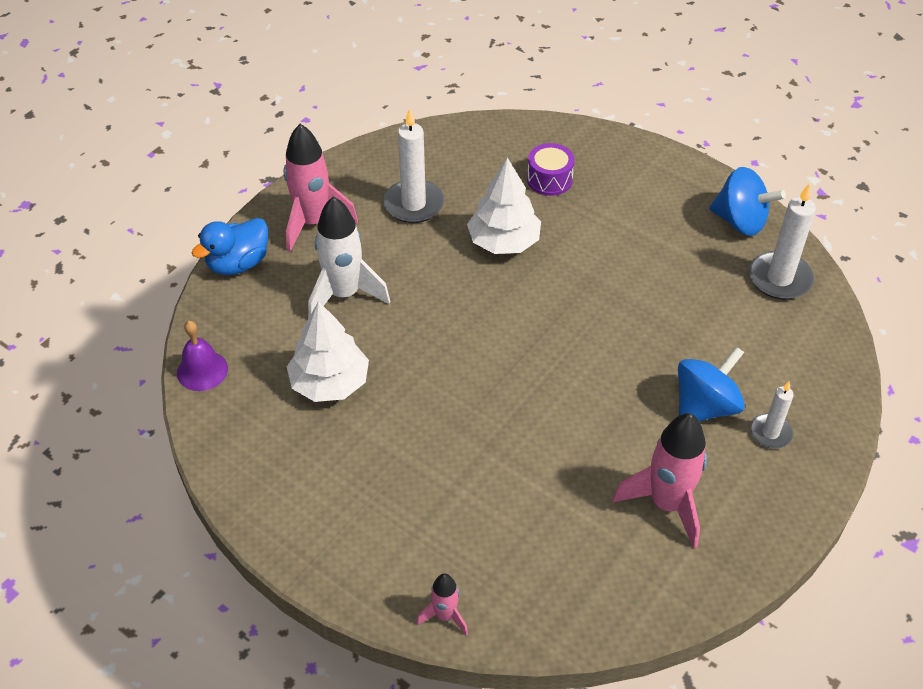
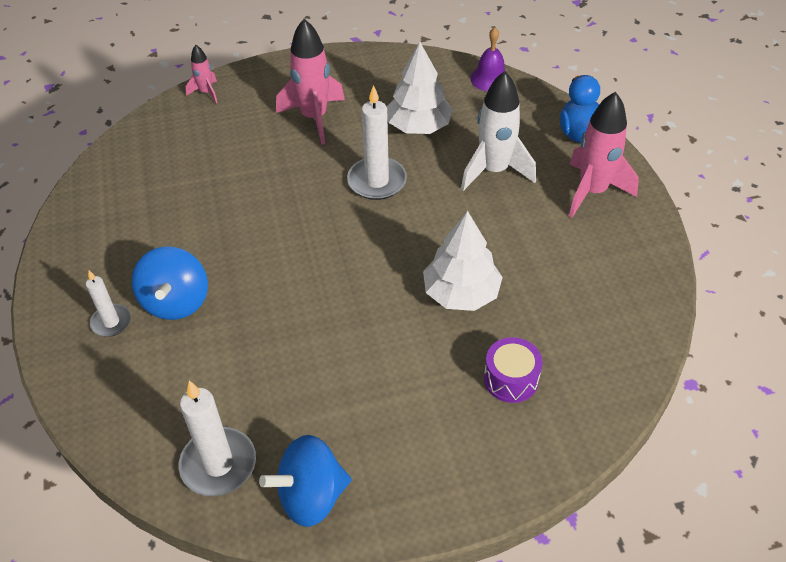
camera: 130 degrees right, 0 degrees up
(413, 204) = (562, 262): white candle -> white candle (377, 181)
(666, 504) = (141, 224): pink rocket -> pink rocket (314, 118)

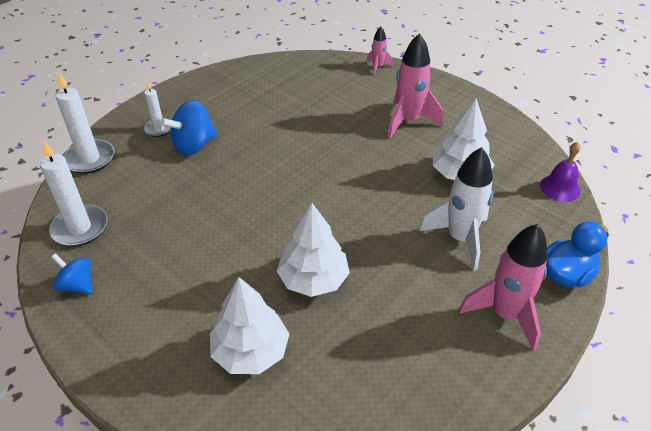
camera: 55 degrees right, 5 degrees down
(311, 496) = (77, 285): blue spinning top -> blue spinning top, size x0.64
(377, 181) = (381, 180): white candle -> white candle (90, 159)
(511, 379) = (250, 351): purple drum -> white tree

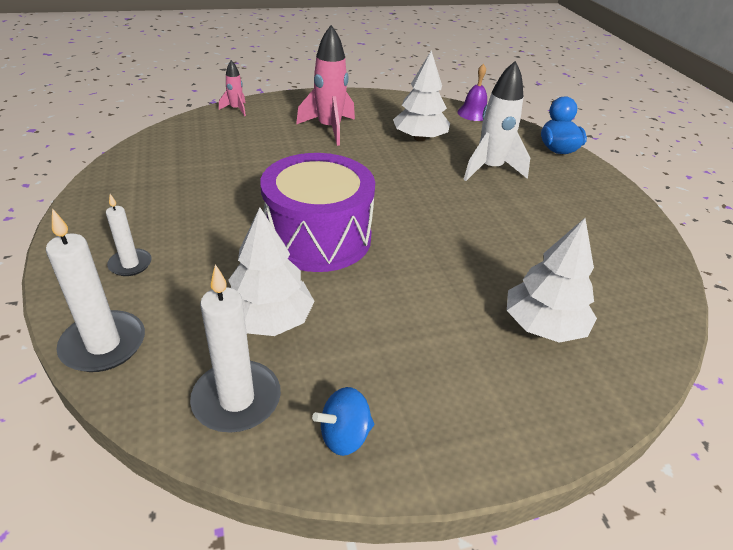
camera: 60 degrees left, 5 degrees down
(194, 145) = (199, 250): blue spinning top -> none
(254, 186) = (318, 237): none -> purple drum
(313, 279) = (478, 253): white tree -> white tree (269, 320)
(505, 314) = (578, 186): pink rocket -> none

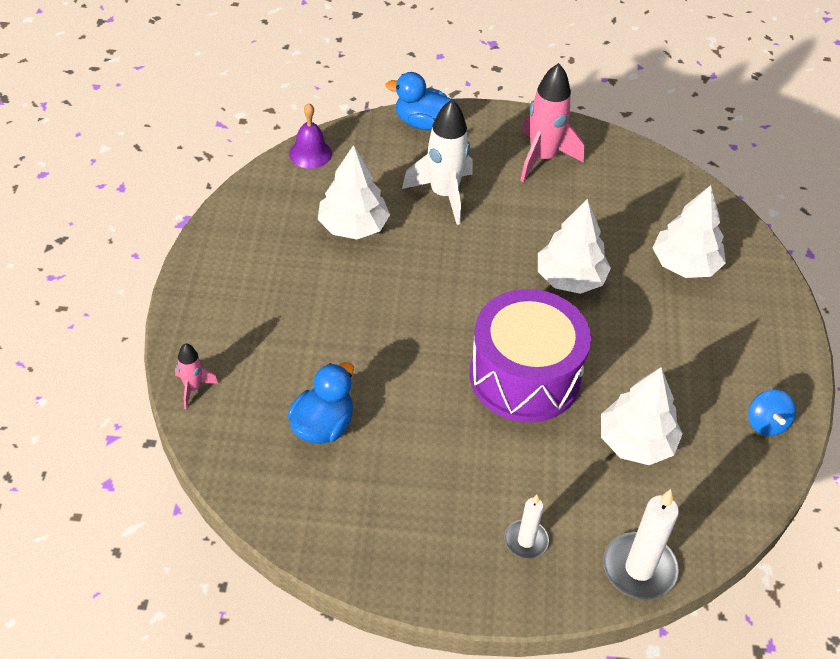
camera: 70 degrees left, 10 degrees up
(223, 155) = (323, 425): none -> blue duck
(236, 399) = (720, 482): white candle -> none
(329, 129) = (294, 303): pink rocket -> pink rocket (542, 158)
(454, 247) = (570, 278): none -> white tree

